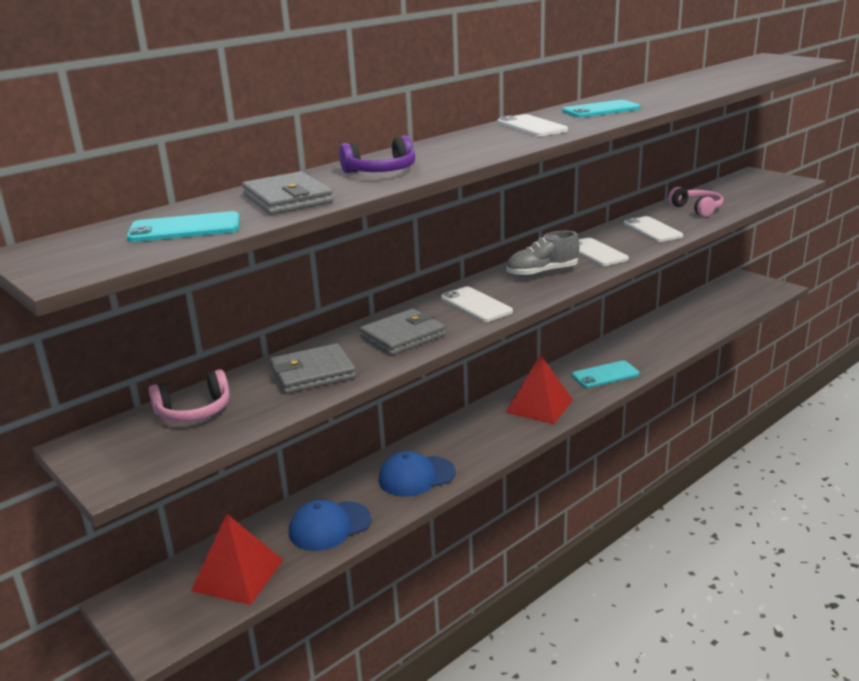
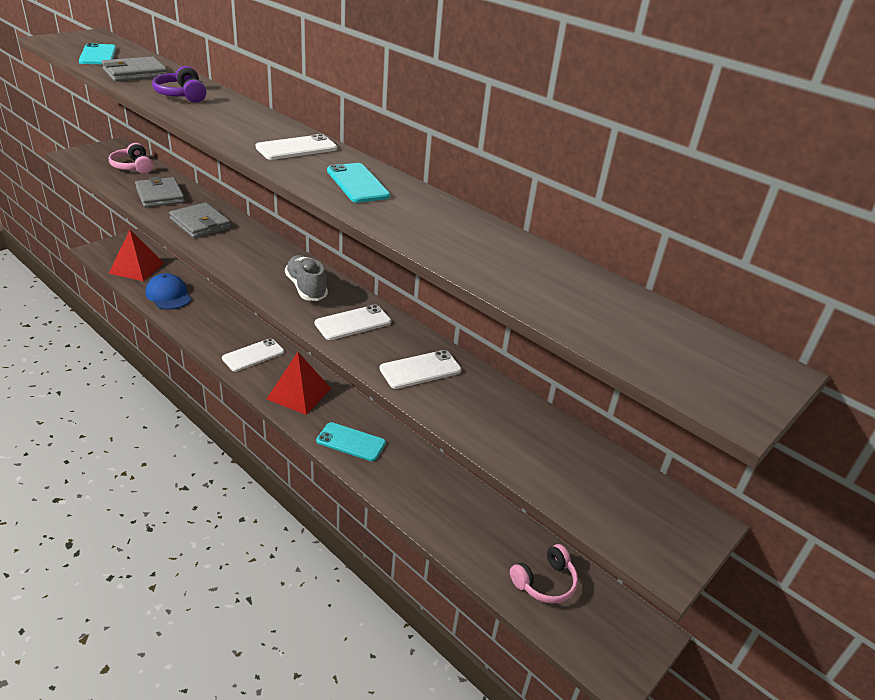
camera: 80 degrees right, 10 degrees up
(416, 476) = (212, 328): blue cap -> none
(476, 305) = (245, 253): white phone -> white phone (253, 355)
(605, 375) = (351, 442): turquoise phone -> turquoise phone turned 45 degrees counterclockwise
(697, 209) = (500, 419): pink headphones -> pink headphones (545, 582)

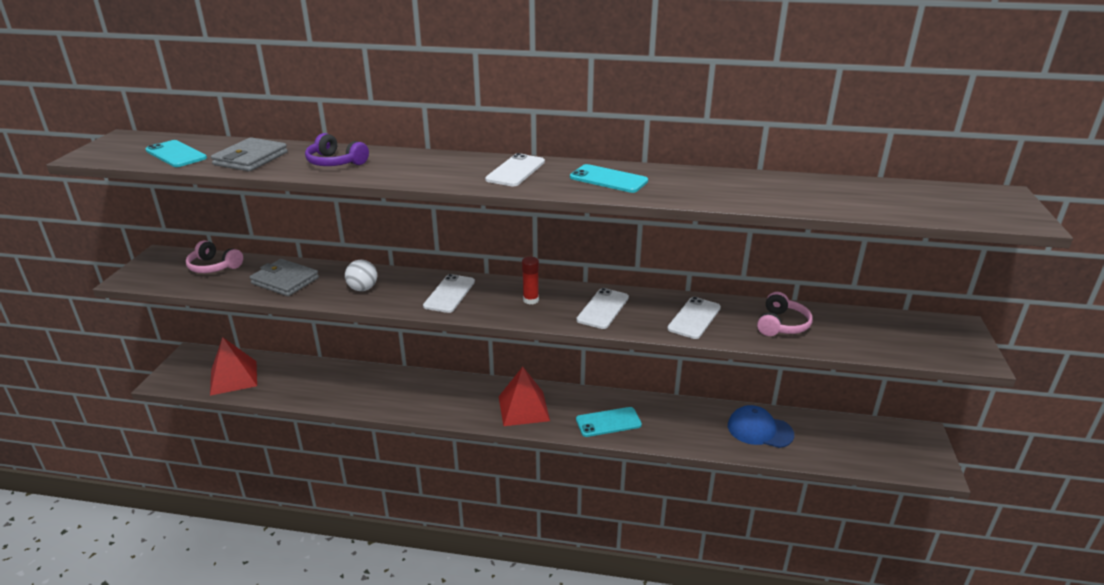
camera: 30 degrees left, 5 degrees down
(168, 295) = (300, 386): blue cap -> blue cap (759, 430)
(200, 224) = (363, 289): grey wallet -> white ball
(253, 355) = (447, 398): white phone -> white phone (449, 294)
(306, 288) = (531, 300): grey shoe -> red glue stick
(545, 582) = (838, 441): pink headphones -> pink headphones (781, 325)

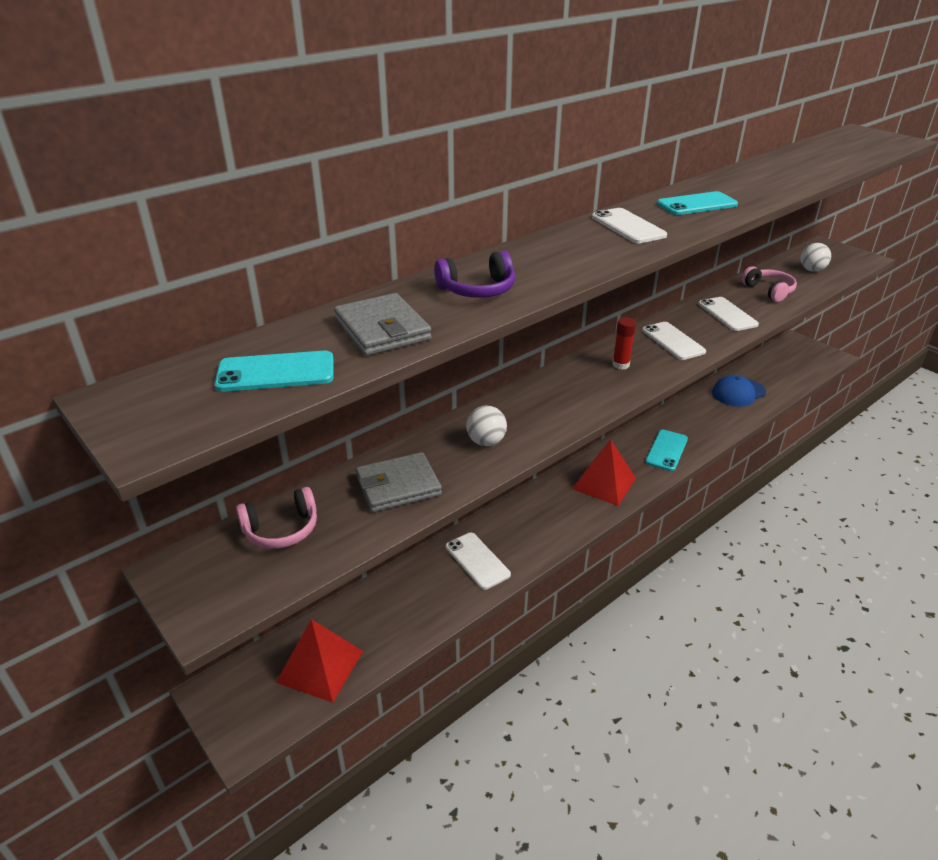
camera: 50 degrees left, 5 degrees up
(449, 294) = (560, 398): white phone -> white phone (477, 561)
(877, 335) = (811, 270): none -> white ball

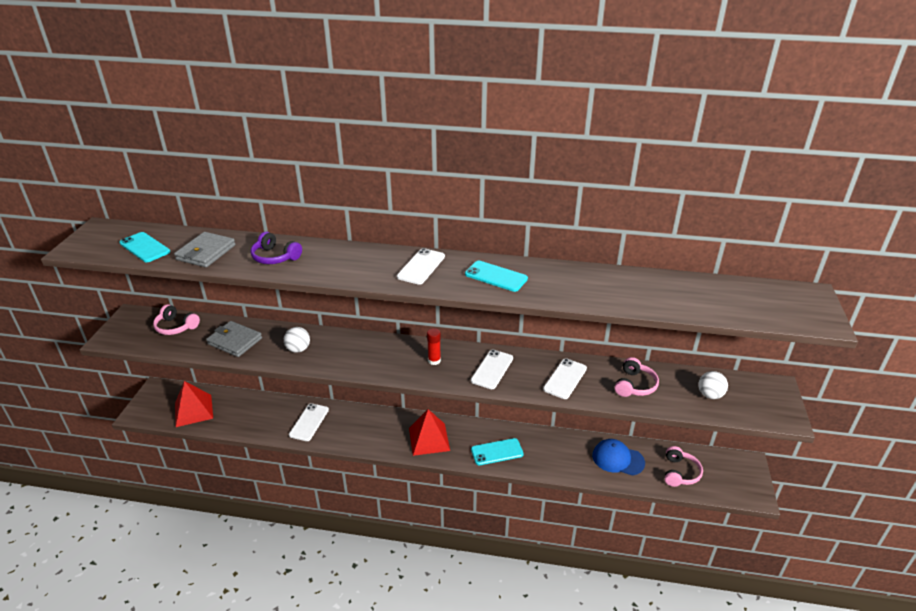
camera: 50 degrees right, 0 degrees up
(781, 373) = (680, 473): none -> pink headphones

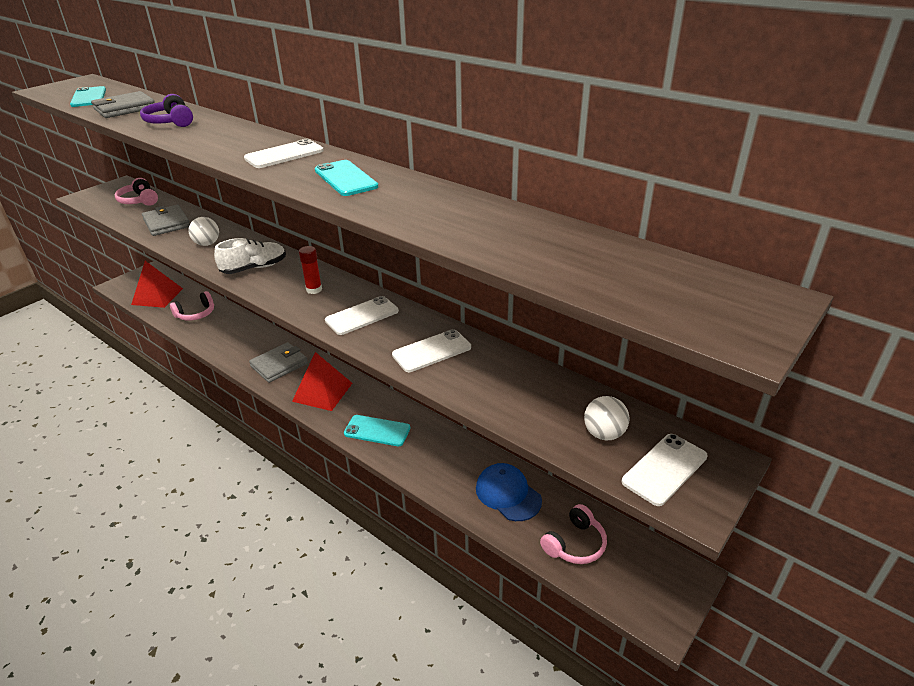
camera: 30 degrees right, 0 degrees up
(309, 422) = (233, 337): white phone -> white phone (664, 469)
(366, 358) = (254, 268): none -> white shoe
(373, 431) = (279, 365): none -> grey wallet
(634, 385) = (510, 387): pink headphones -> pink headphones (196, 314)

